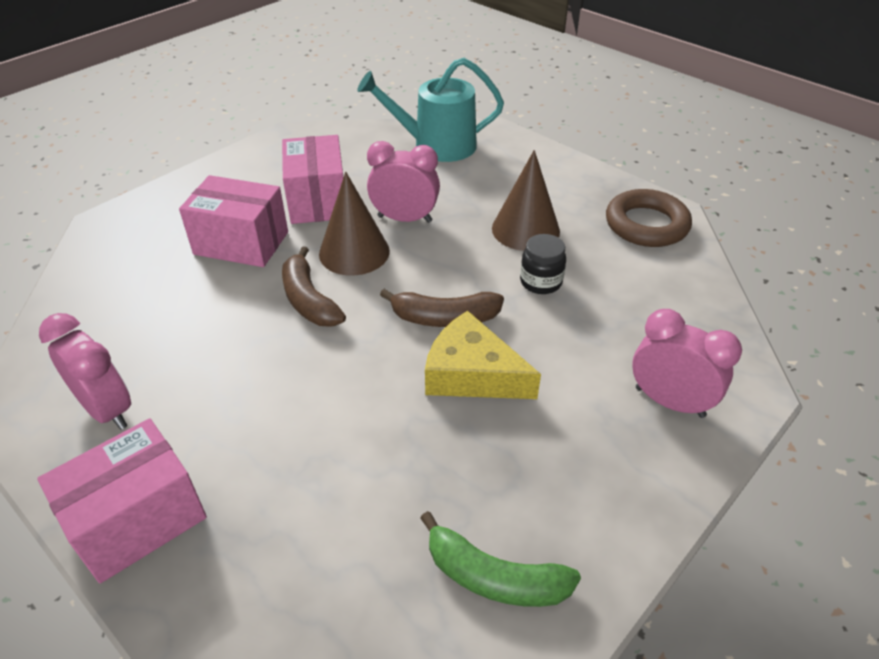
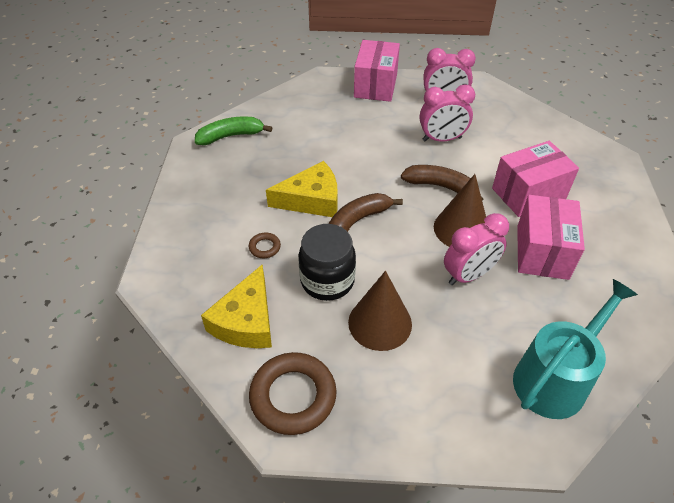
camera: 140 degrees right, 5 degrees up
(317, 200) = (542, 252): pink box -> pink box turned 60 degrees clockwise
(541, 282) = (327, 281): black jar -> black jar, size x1.57
(581, 350) = (264, 247): none -> brown ring
(653, 292) = (246, 321): none -> yellow cheese
(669, 402) = (195, 245): pink clock -> pink clock (442, 139)

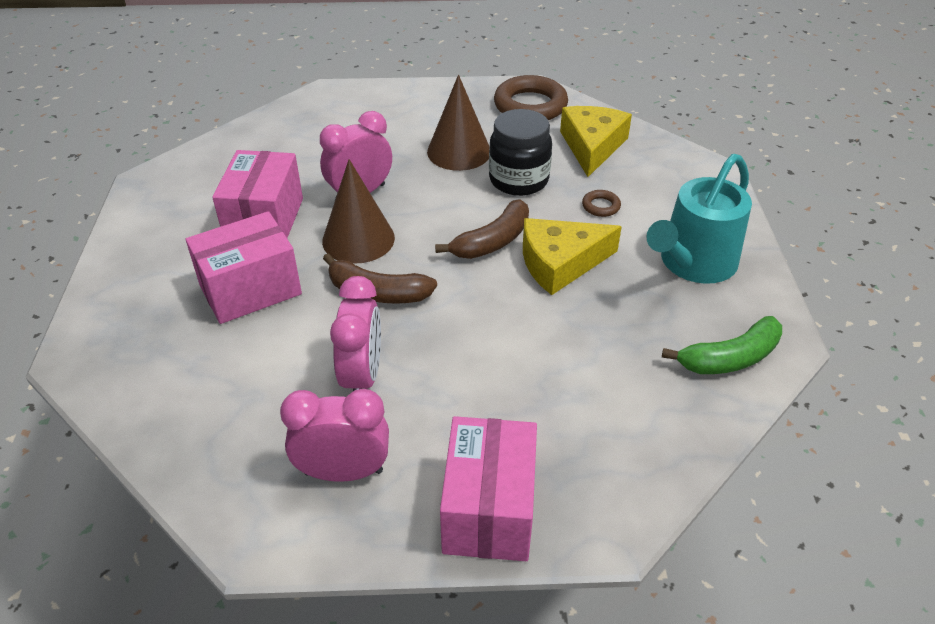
camera: 175 degrees right, 5 degrees down
(442, 139) = (362, 376): pink clock -> pink clock turned 105 degrees clockwise
(555, 378) = (299, 126): turquoise watering can -> turquoise watering can (693, 263)

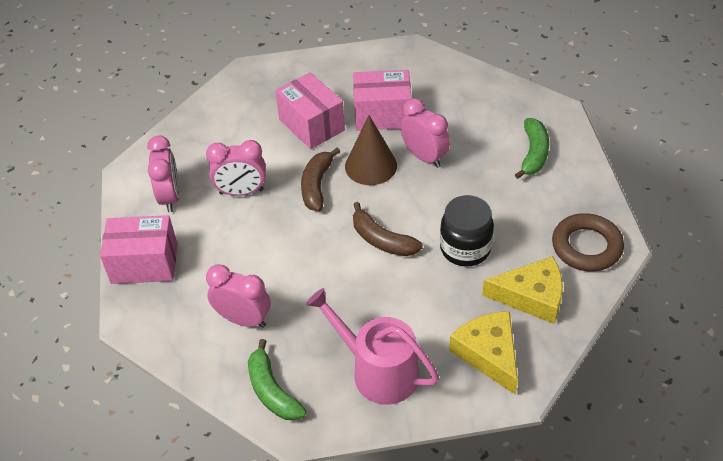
camera: 85 degrees right, 5 degrees up
(387, 117) = (533, 154): none -> green banana
(459, 151) = (496, 206): brown cone -> none
(560, 263) = (364, 283): yellow cheese -> yellow cheese (489, 354)
(601, 206) = (441, 306): brown ring -> none
(612, 383) = (243, 319): none -> pink clock
(693, 263) = (378, 371): turquoise watering can -> pink watering can

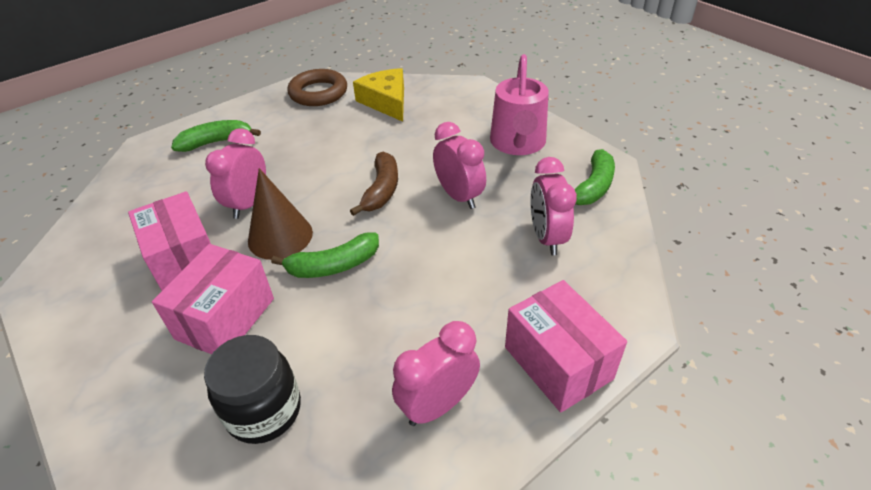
camera: 120 degrees left, 5 degrees down
(241, 192) = (382, 329): pink clock -> pink clock (459, 196)
(317, 185) = (333, 265): brown banana -> green banana
(465, 249) = (359, 143): black jar -> black jar (264, 411)
(489, 354) = (454, 104): yellow cheese -> none

